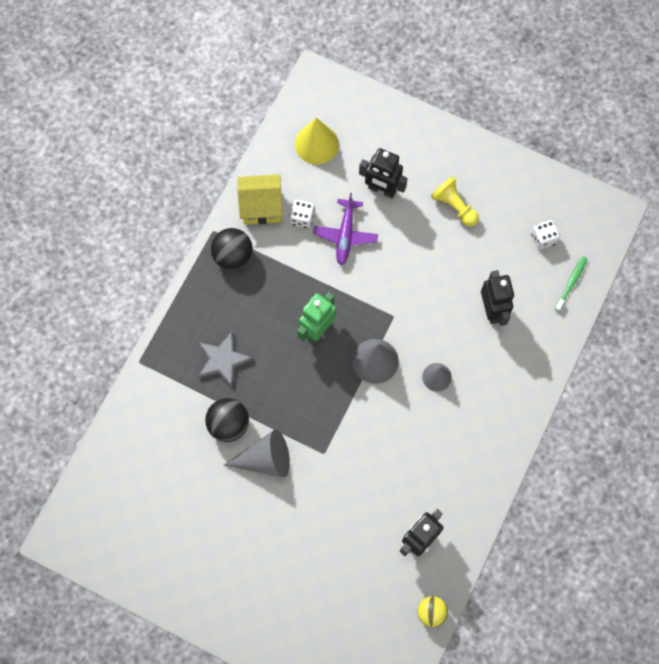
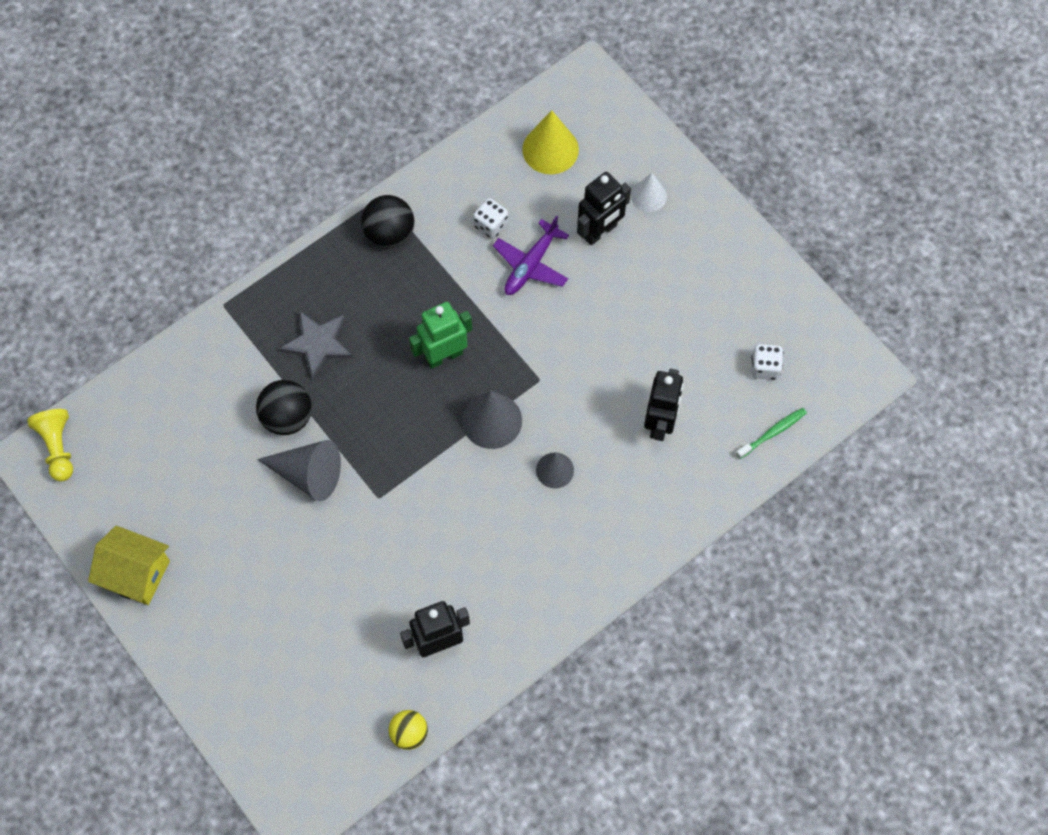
camera: 25 degrees right, 5 degrees down
(261, 207) = (450, 193): yellow house -> yellow house (136, 574)
(382, 189) = (600, 232): black robot -> black robot turned 90 degrees counterclockwise
(402, 149) = (648, 196): none -> white cone
(454, 206) = (676, 286): yellow pawn -> yellow pawn (58, 448)

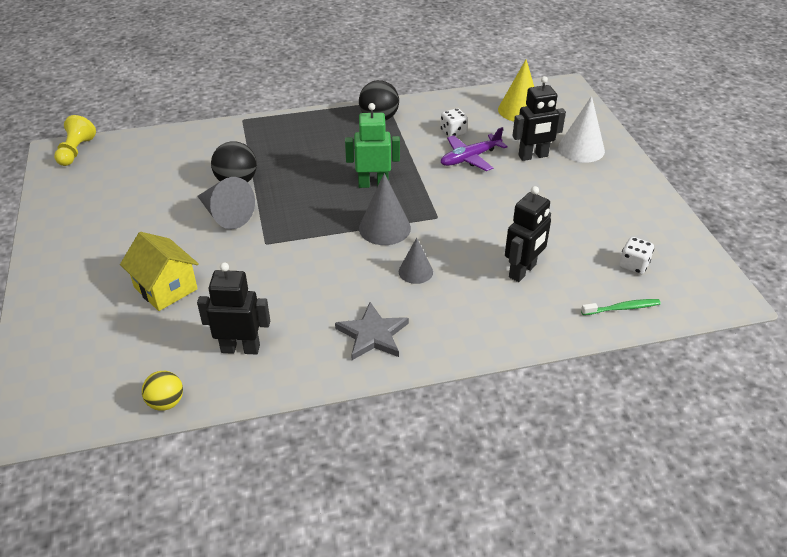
camera: 25 degrees right, 25 degrees down
(136, 574) = (59, 228): yellow house -> yellow house (165, 288)
(318, 344) = (288, 153): grey star -> grey star (372, 334)
(648, 196) = (581, 149): white cone -> white cone, size x1.60

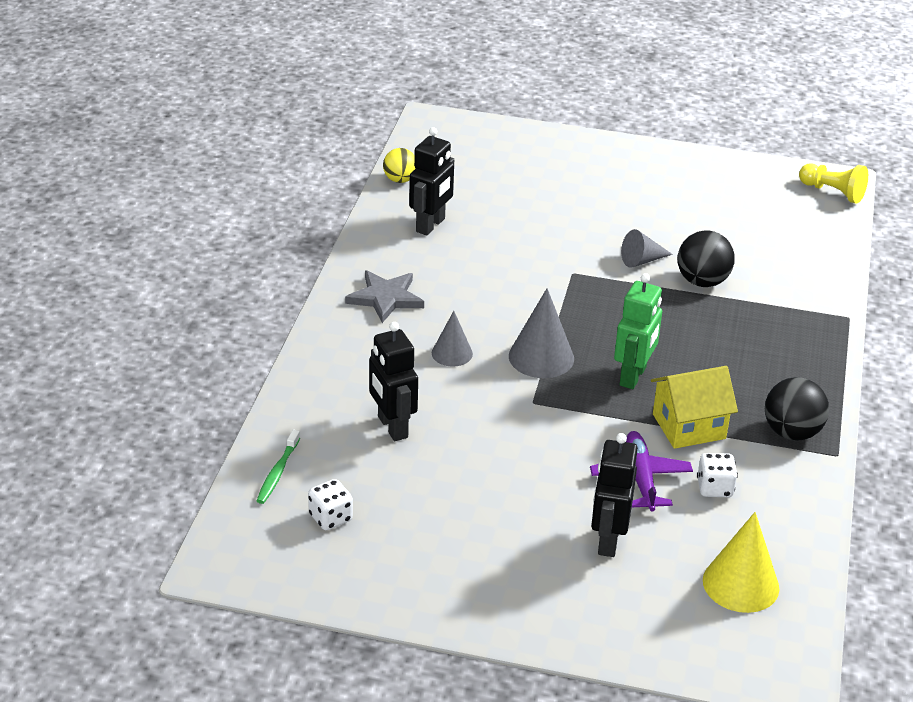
camera: 115 degrees right, 5 degrees down
(165, 288) = (545, 204): yellow house -> yellow house (689, 426)
(225, 215) = (642, 260): grey cone -> grey cone, size x0.63
(581, 149) = (595, 599): white cone -> none

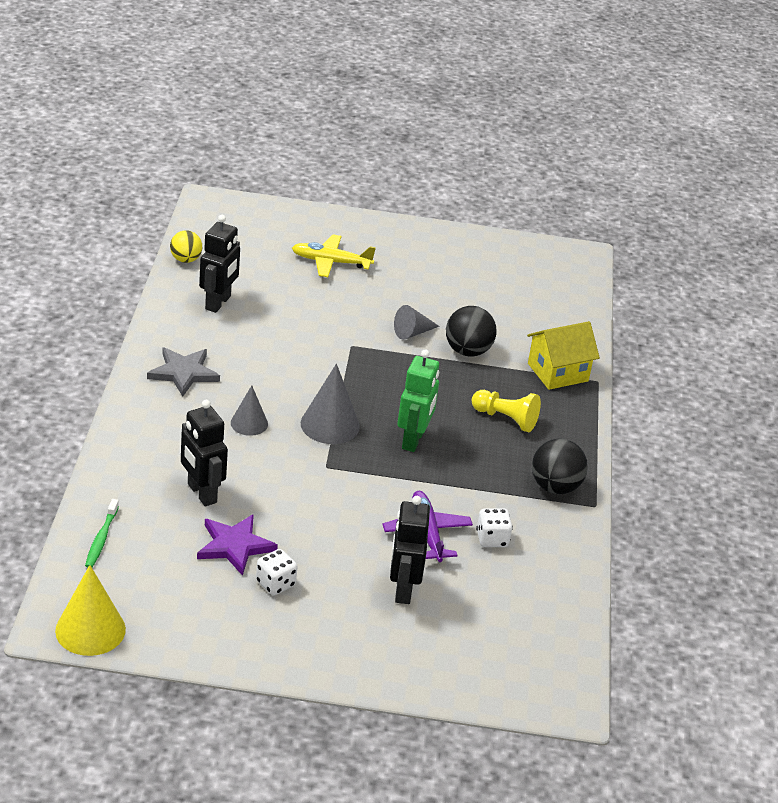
camera: 10 degrees left, 0 degrees up
(330, 518) = (154, 578): white dice -> white dice (275, 583)
(423, 485) = (234, 546): none -> purple star
(558, 185) = (331, 262): none -> yellow plane
(689, 426) = (465, 484): yellow house -> yellow house (558, 372)
(740, 584) = (520, 623): yellow cone -> yellow cone (90, 630)
(833, 192) = (577, 266): yellow pawn -> yellow pawn (505, 419)

